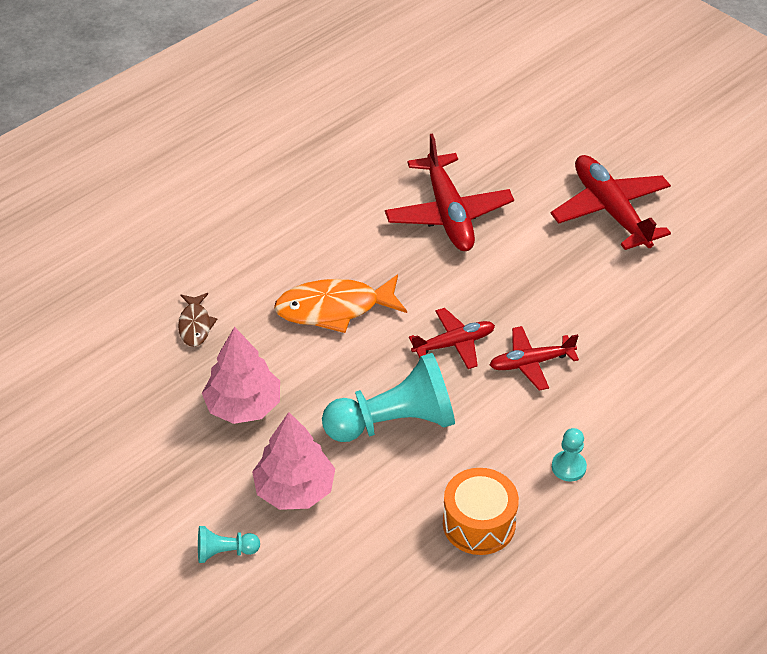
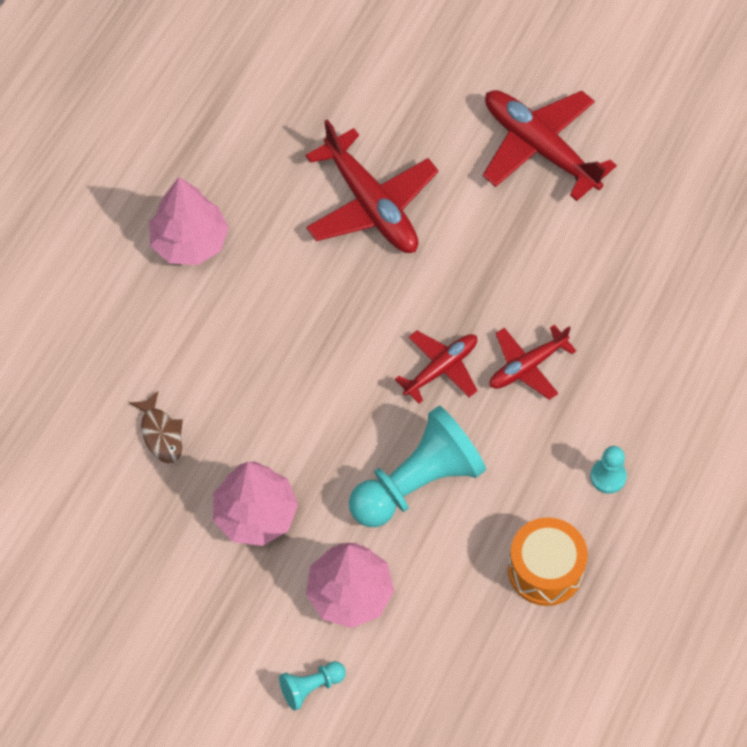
camera: 20 degrees left, 15 degrees up
(287, 201) = (189, 242): none -> pink tree
(334, 309) = (300, 365): orange fish -> none

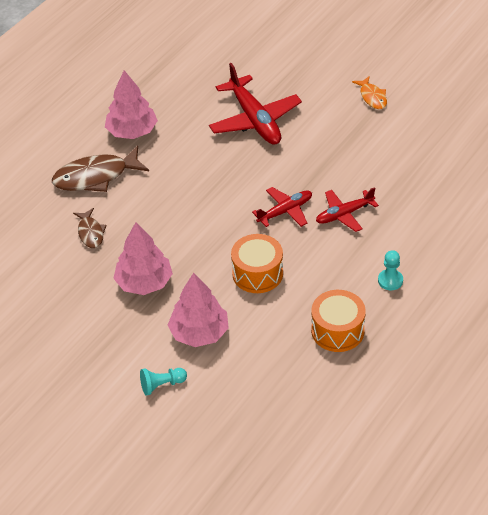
camera: 10 degrees right, 15 degrees down
(150, 331) = (96, 177): none -> brown fish
(417, 483) = (257, 273): turquoise pawn -> orange drum
(539, 148) = (372, 97): red plane -> orange fish

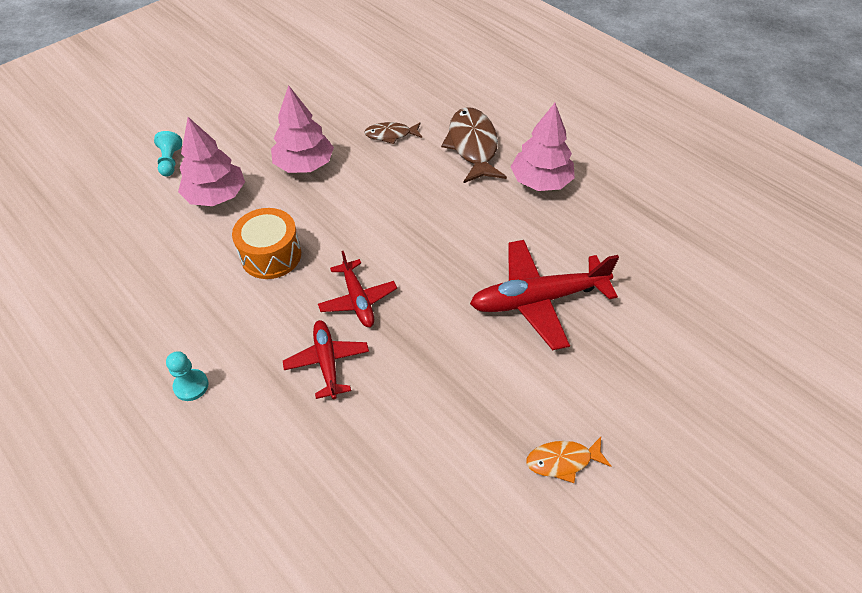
camera: 100 degrees right, 5 degrees up
(337, 331) = (148, 312): orange drum -> none

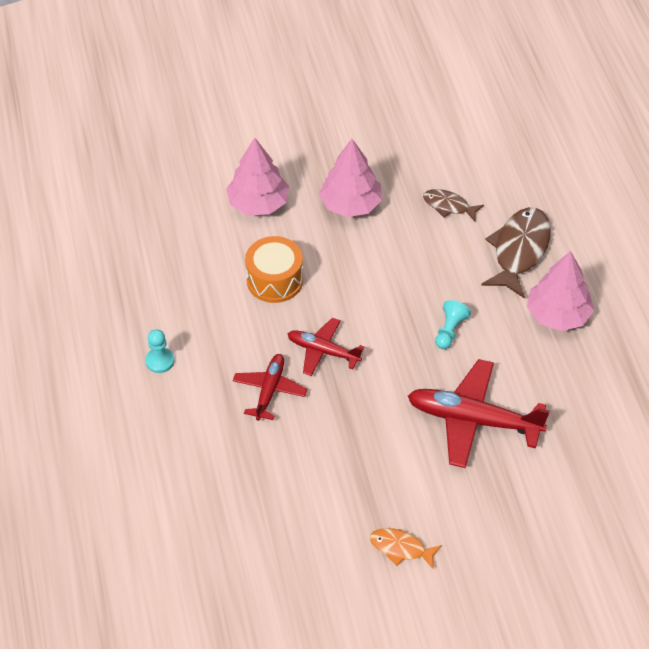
camera: 30 degrees right, 0 degrees up
(170, 161) = (236, 151): turquoise pawn -> turquoise pawn (450, 331)
(358, 300) = (323, 351): red plane -> red plane turned 105 degrees clockwise

